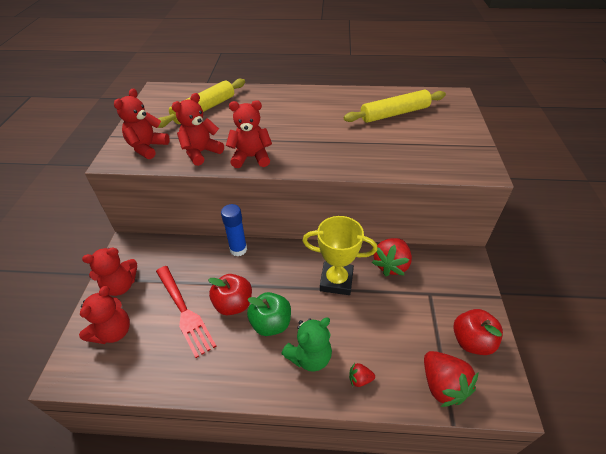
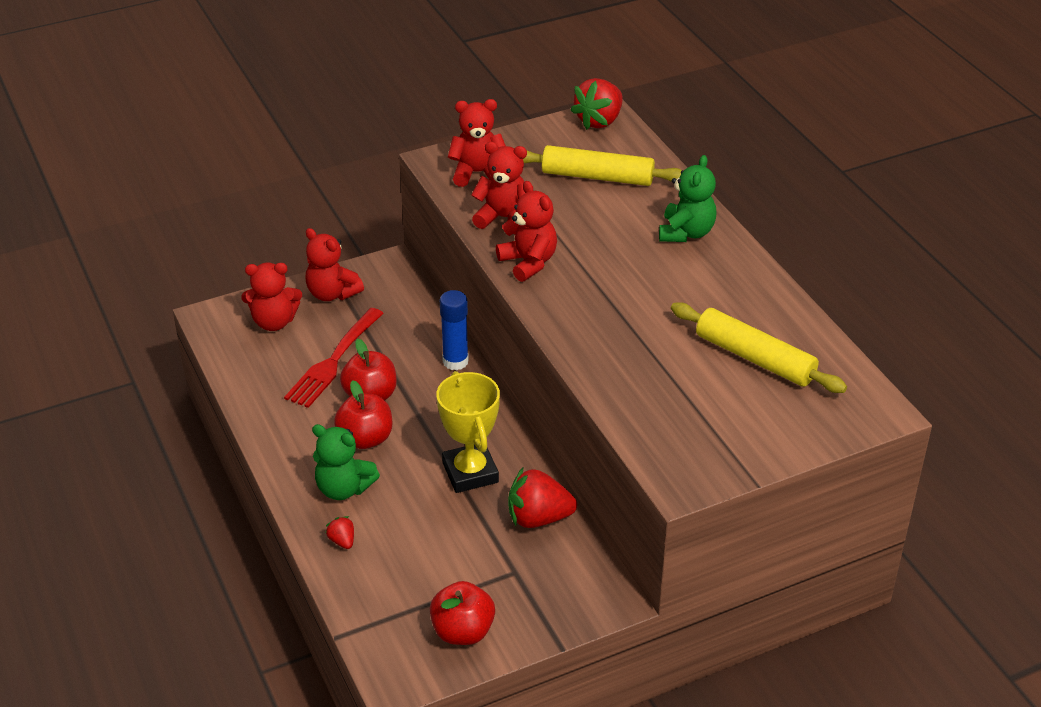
camera: 60 degrees right, 5 degrees down
(271, 323) = (365, 439): green apple -> red apple
(280, 100) = (686, 233): none -> green teddy bear
(442, 385) = (380, 616): red strawberry -> red strawberry (599, 121)

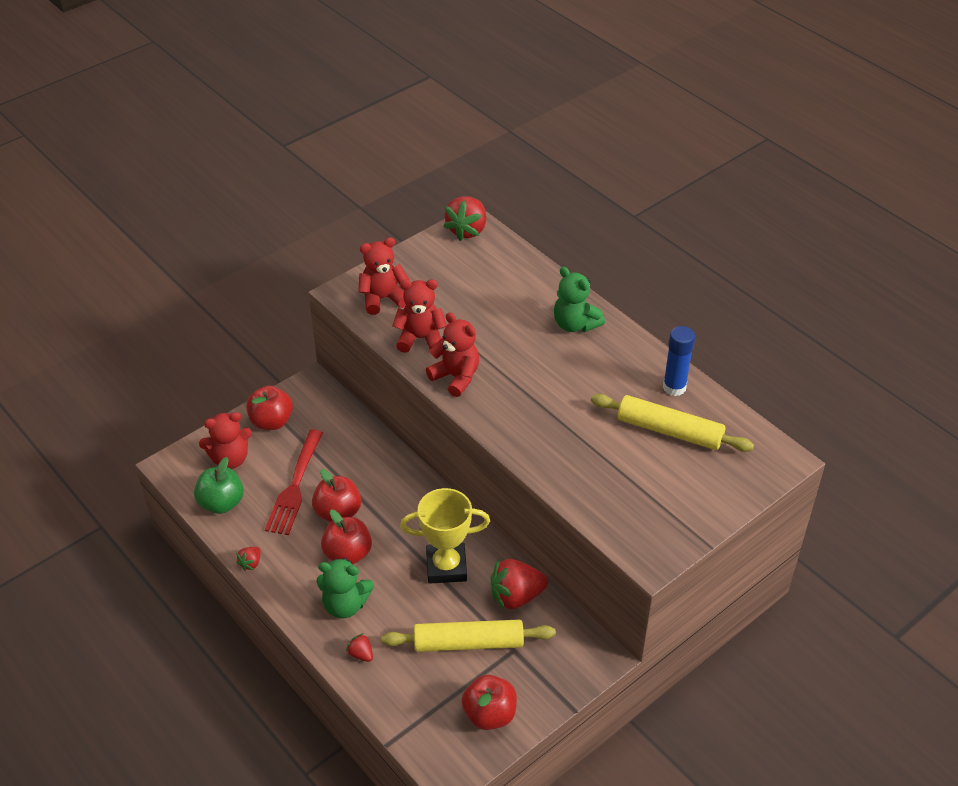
camera: 15 degrees left, 5 degrees up
(248, 363) = (221, 503): none -> green apple
(257, 427) = (251, 563): none -> red strawberry
(332, 293) = (271, 421): red teddy bear -> red apple
(455, 361) = (399, 465): blue glue stick -> blue glue stick (674, 387)
(470, 472) = (446, 567): yellow trophy -> yellow trophy turned 60 degrees counterclockwise
(597, 177) = (484, 284): yellow rolling pin -> yellow rolling pin (468, 643)
(686, 233) = (575, 324): green teddy bear -> green teddy bear turned 135 degrees clockwise

